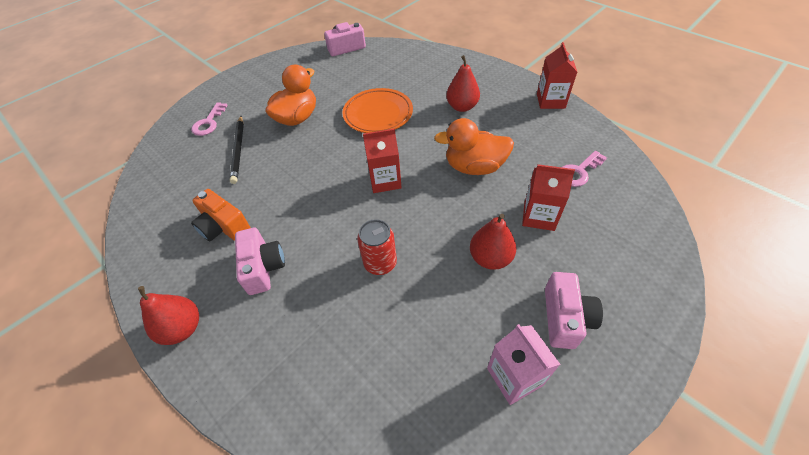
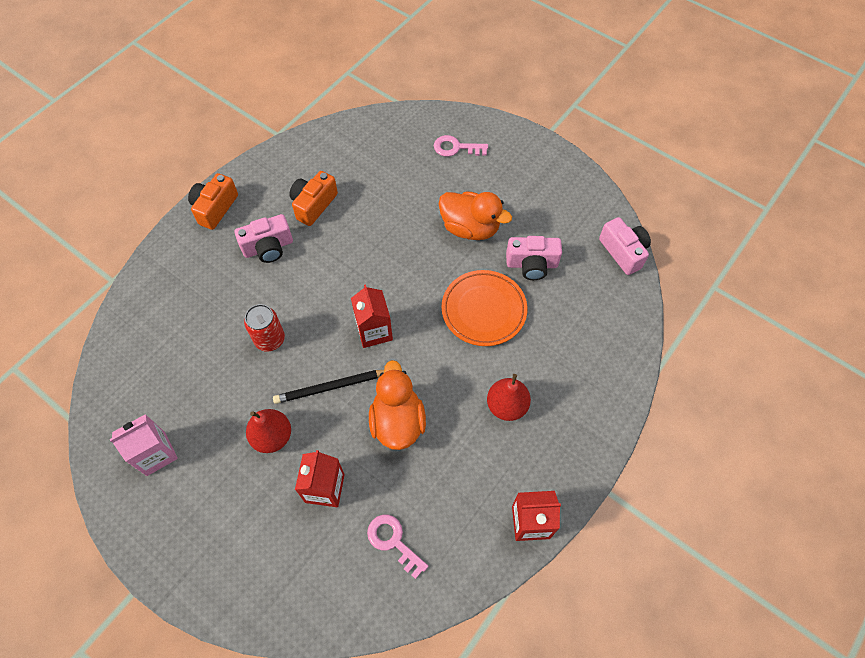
camera: 80 degrees right, 10 degrees up
(183, 328) = (215, 208): red pear -> orange camera
(238, 150) = (414, 187): black pencil -> black pencil (331, 387)
(565, 318) = (205, 501): pink camera -> pink camera (532, 264)

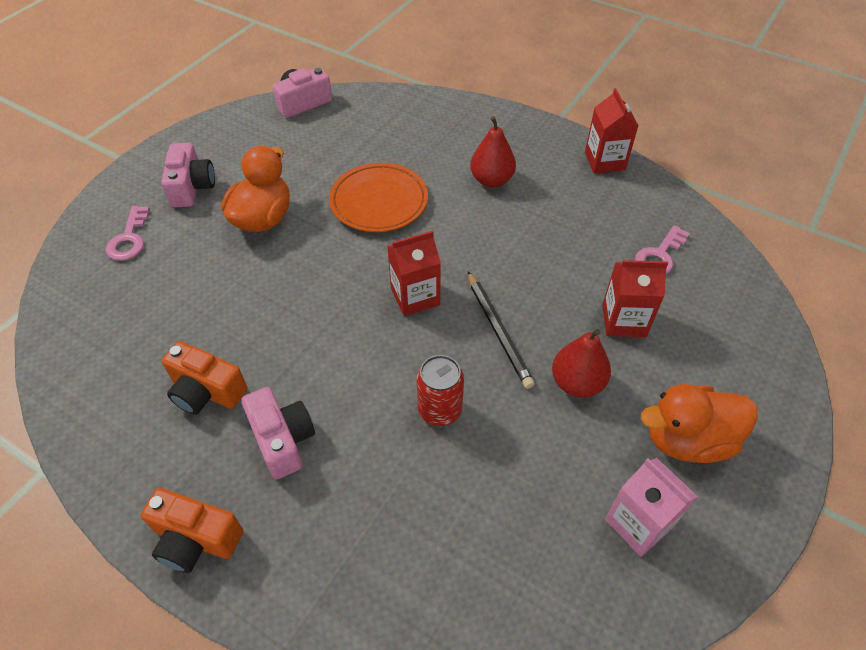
camera: 95 degrees left, 10 degrees down
(397, 421) = (528, 264): orange duck -> orange duck (687, 439)
(532, 264) = (317, 166): pink camera -> pink camera (192, 187)

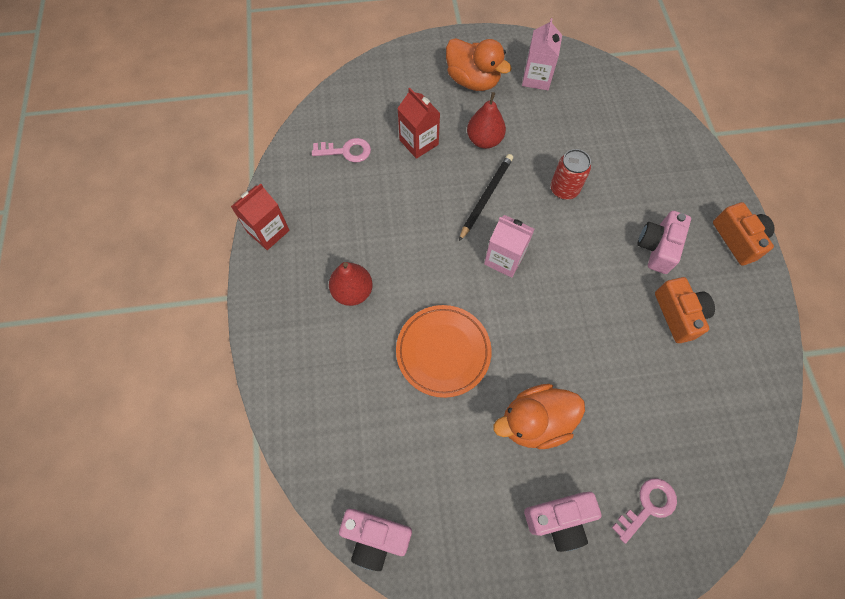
camera: 130 degrees left, 15 degrees up
(192, 187) = (559, 519): pink camera -> pink camera turned 150 degrees counterclockwise
(415, 297) = (504, 258): red carton -> pink carton

